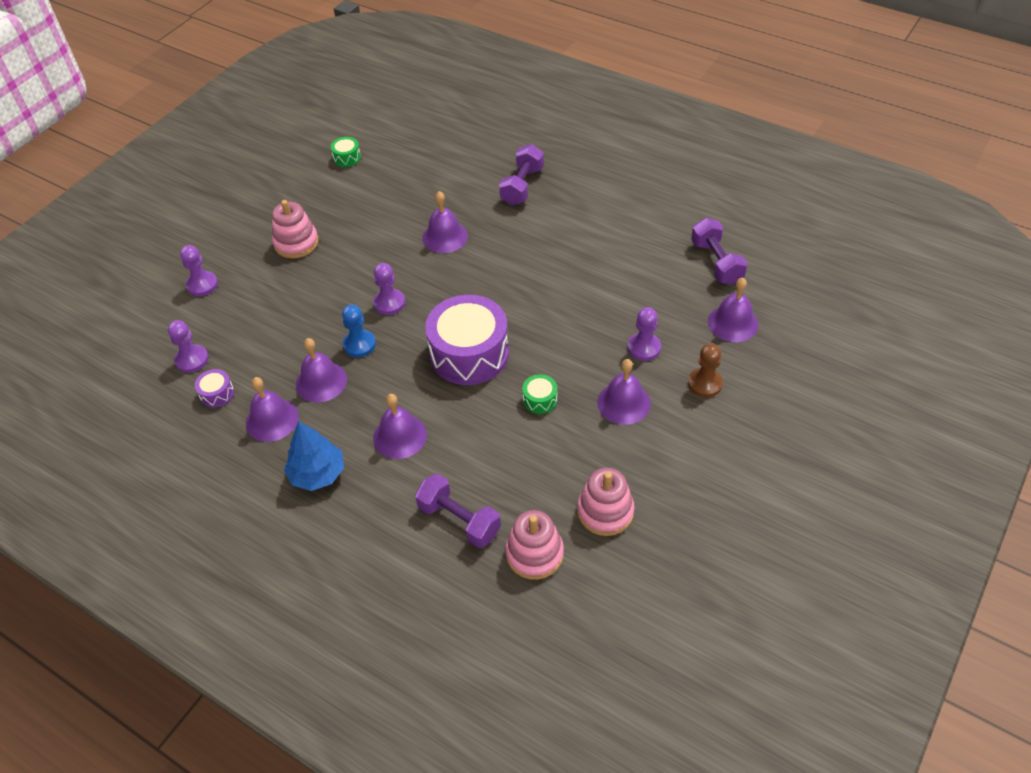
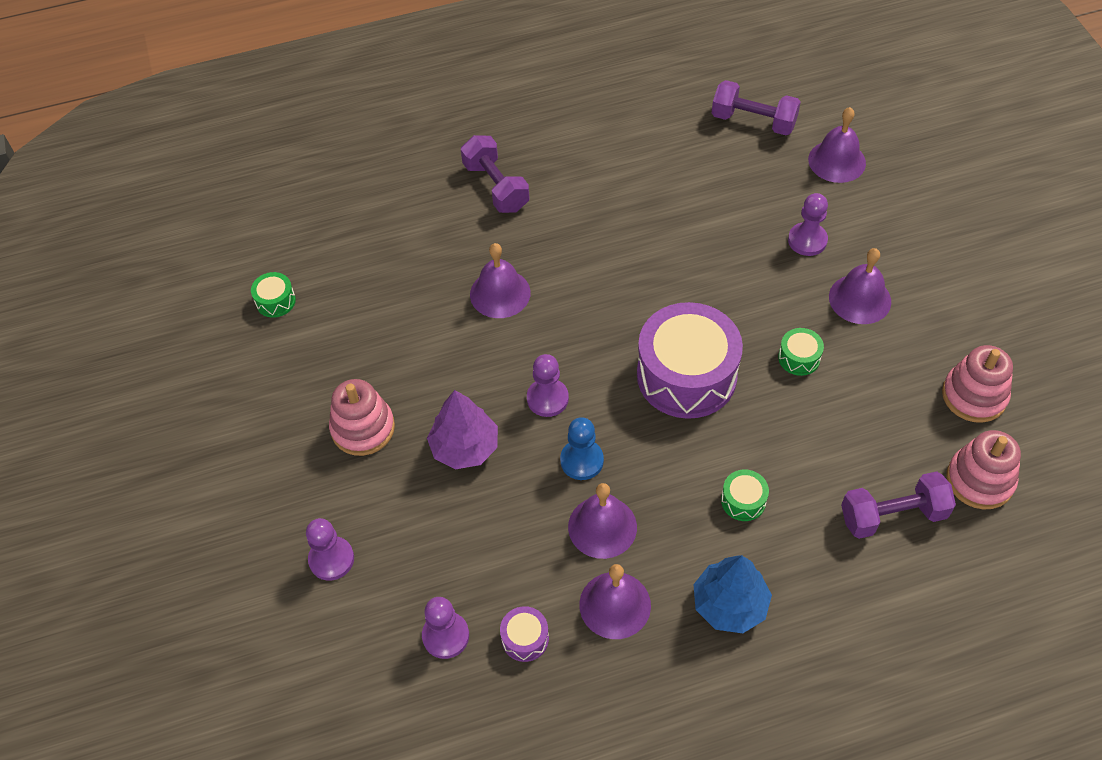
camera: 50 degrees left, 5 degrees up
(322, 290) = (465, 447): none -> purple tree
(400, 436) = (743, 501): purple bell -> green drum
(705, 383) = (889, 228): brown pawn -> none

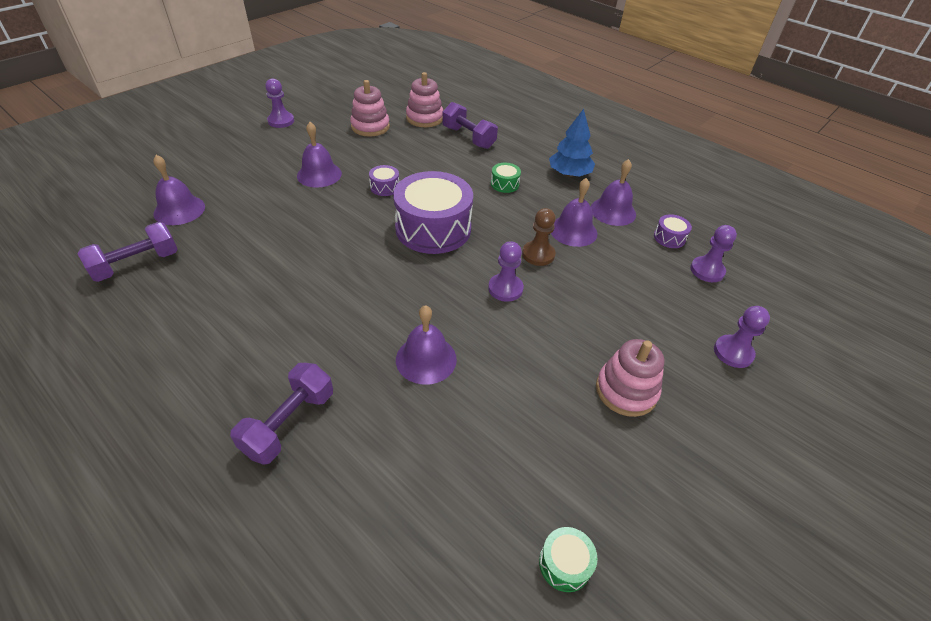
camera: 125 degrees left, 10 degrees down
(465, 447) = (582, 317): purple tree -> none
(582, 461) = (538, 254): blue pawn -> brown pawn
(753, 121) = (137, 264): purple dumbbell -> purple dumbbell turned 60 degrees clockwise
(799, 358) = (385, 187): green drum -> purple drum
(807, 240) = (274, 206): purple pawn -> purple pawn (281, 121)

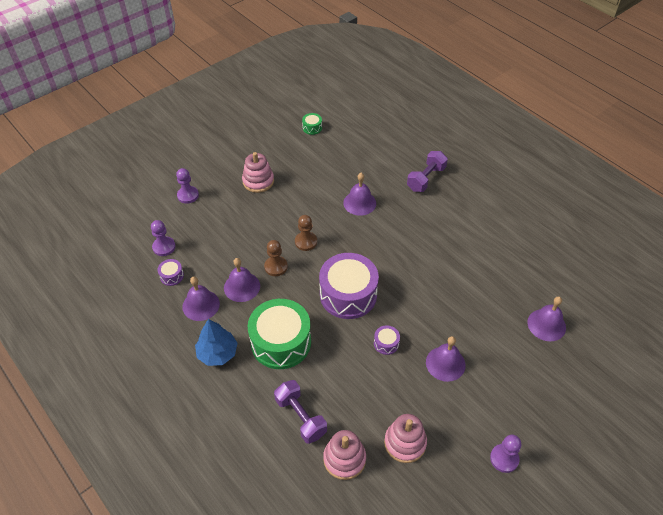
camera: 170 degrees left, 5 degrees up
(137, 264) = (549, 274): purple dumbbell -> none
(504, 184) = (281, 342): green drum -> green drum, size x2.39
(505, 289) = (306, 242): purple pawn -> brown pawn

